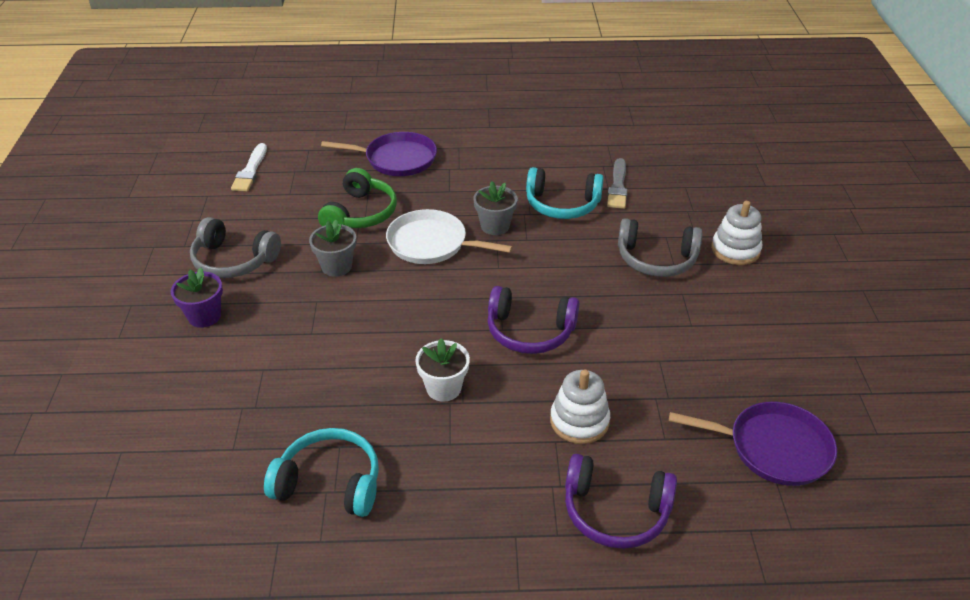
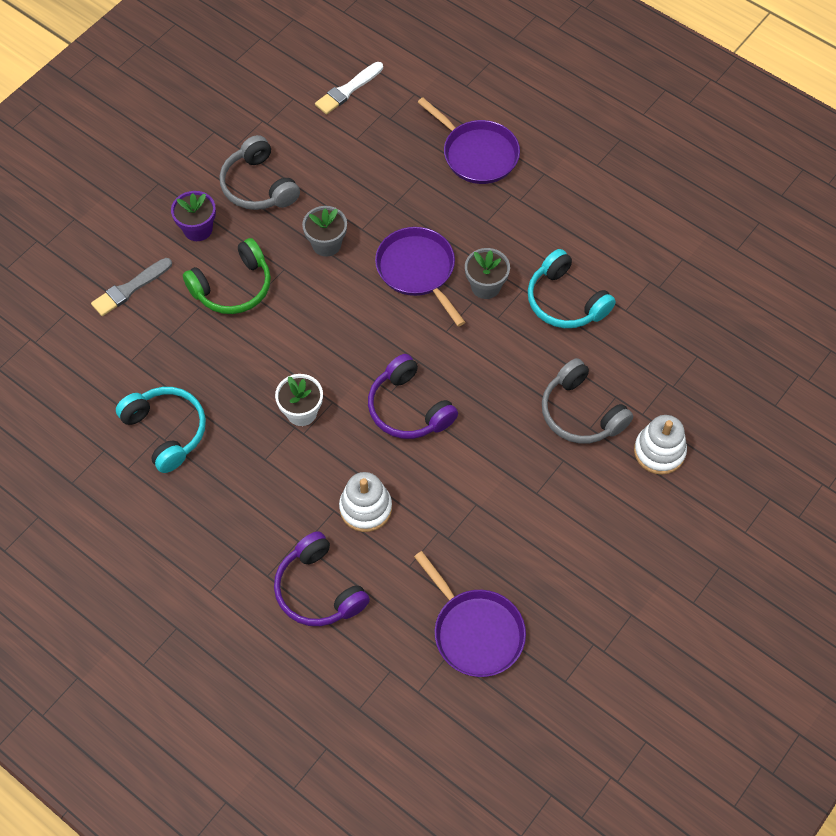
camera: 40 degrees right, 20 degrees up
(360, 213) = (392, 199): green headphones -> green headphones (233, 287)
(431, 244) = (417, 270): white pan -> purple pan
(618, 187) = (636, 314): grey brush -> grey brush (130, 289)

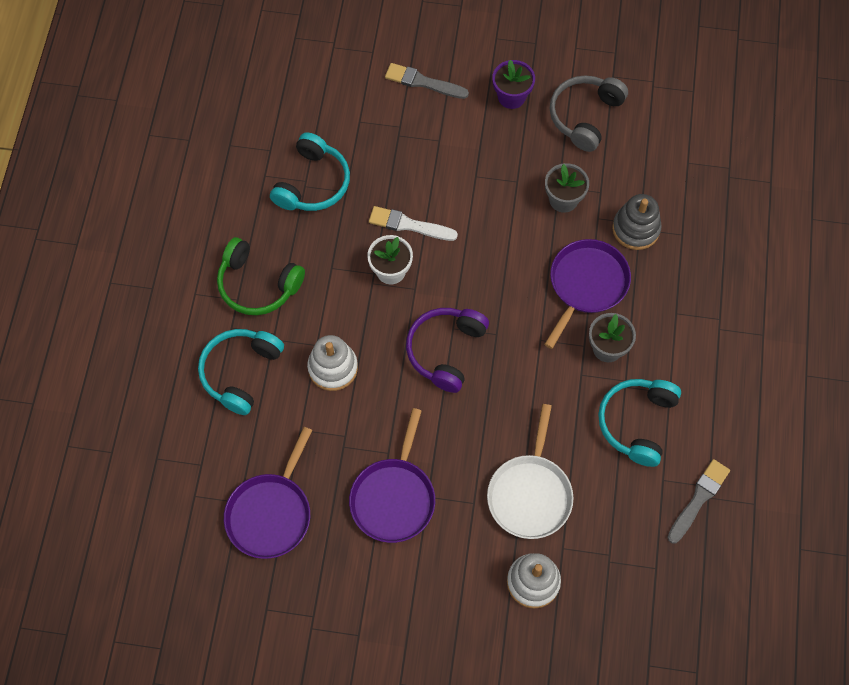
camera: 60 degrees right, 5 degrees up
(233, 287) = (474, 154): green headphones -> green headphones (258, 284)
(319, 589) = (241, 372): purple headphones -> turquoise headphones
(348, 90) = (734, 127): white brush -> white brush (409, 225)
(391, 207) = (636, 229): none -> grey stacking toy
(477, 154) = (743, 268): purple pan -> purple pan (394, 498)
(581, 413) = (530, 494): grey headphones -> white pan
(656, 294) = (698, 499): none -> grey brush

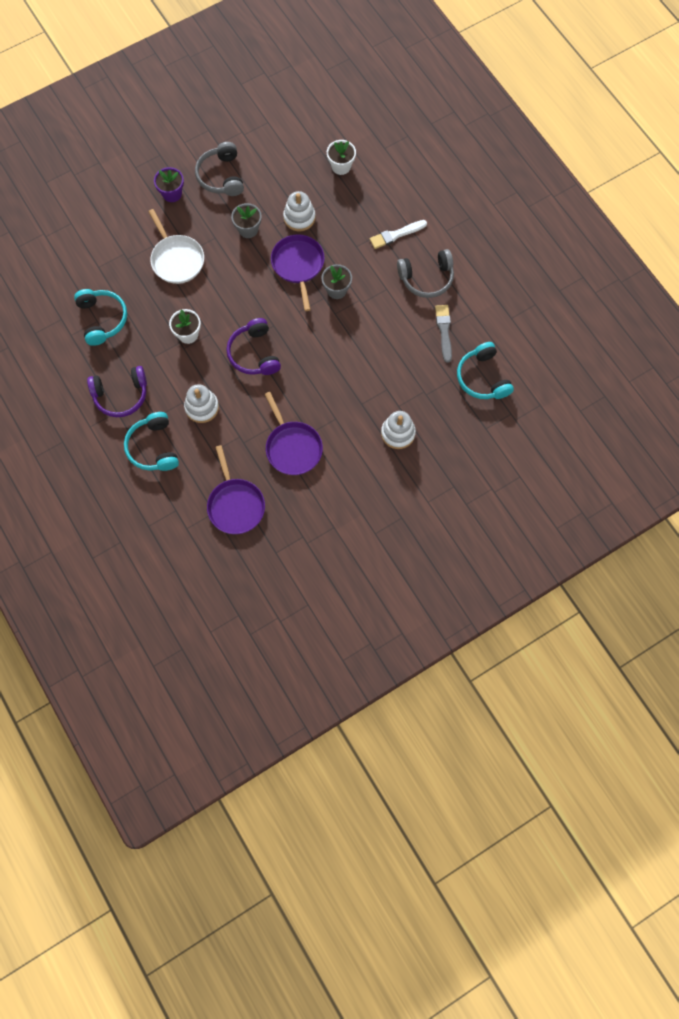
camera: 40 degrees left, 5 degrees up
(258, 284) = (121, 395): green headphones -> purple headphones
(409, 225) = (176, 303): white brush -> white brush (396, 235)
(423, 82) = (115, 220): grey brush -> none
(530, 494) = (360, 392): white pan -> white pan (177, 259)
(636, 229) = (299, 218): grey stacking toy -> white stacking toy
(637, 423) = (383, 316): turquoise headphones -> turquoise headphones (482, 378)
(731, 416) = (426, 278): none -> grey headphones
(738, 203) = (341, 166): none -> white flower pot

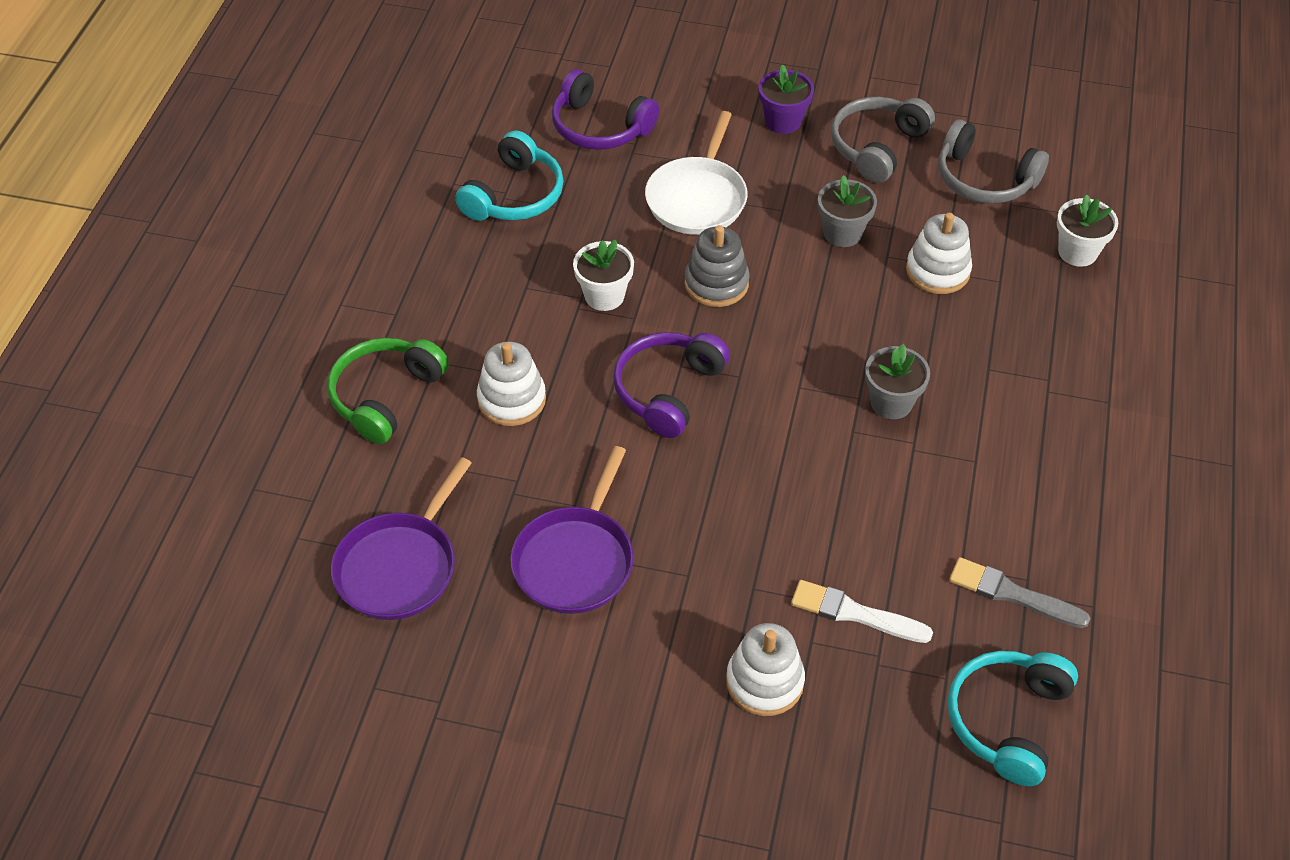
camera: 45 degrees right, 20 degrees down
(121, 395) = (425, 299): purple headphones -> purple headphones (600, 127)
(153, 447) = (386, 396): turquoise headphones -> green headphones
(224, 293) = (716, 283): none -> grey stacking toy
(298, 265) = (867, 328): purple pan -> none
(396, 235) = (1073, 399): white brush -> white brush (854, 613)
(426, 278) = (1062, 496): grey headphones -> grey headphones (984, 179)
(444, 331) = (1012, 594): grey brush -> grey brush turned 105 degrees counterclockwise

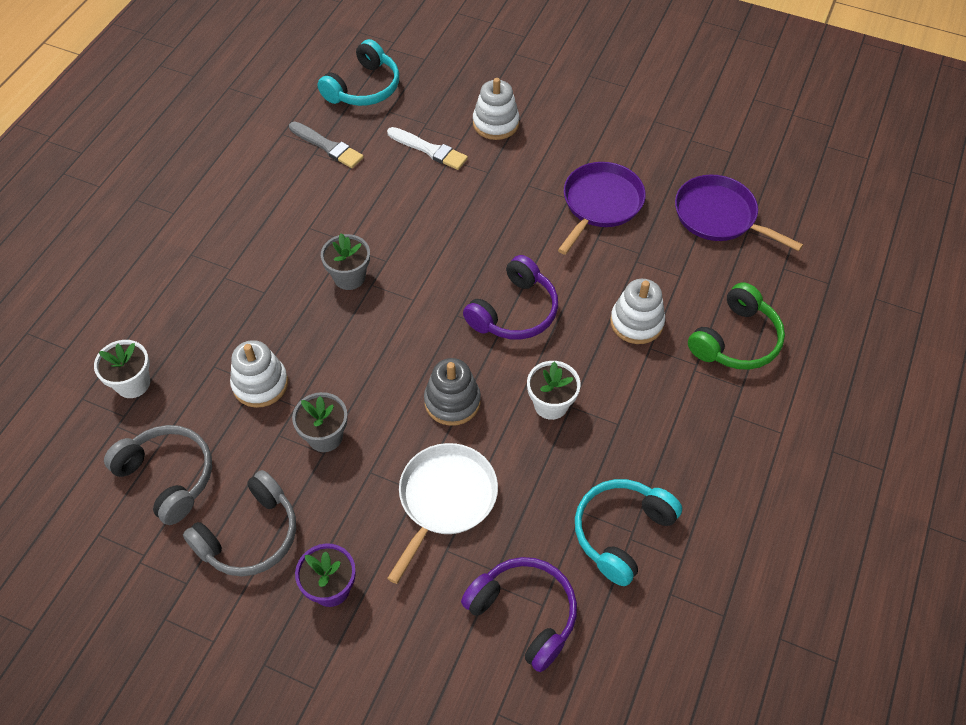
camera: 170 degrees left, 5 degrees up
(400, 567) = (718, 216): purple pan -> purple pan turned 90 degrees counterclockwise

